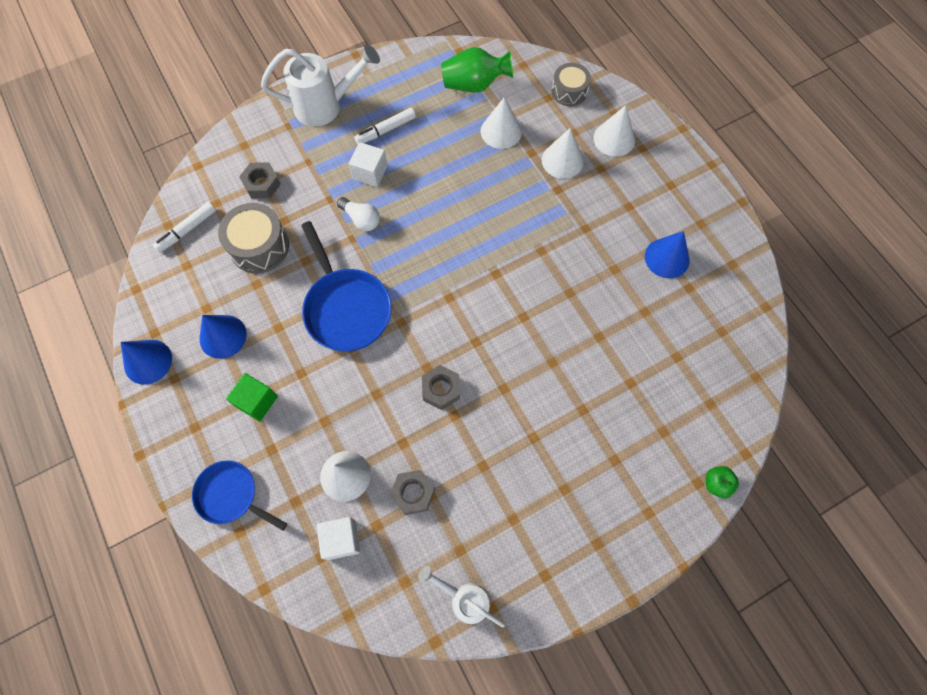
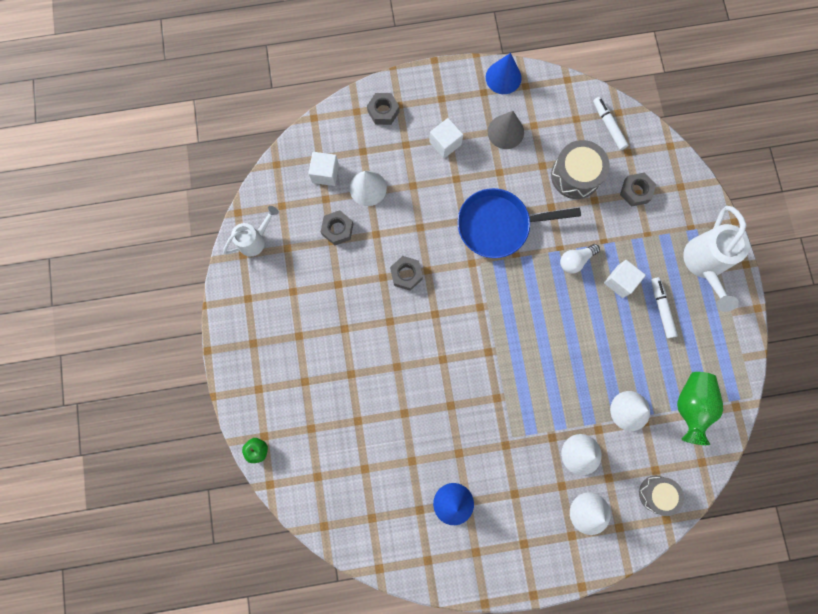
camera: 110 degrees right, 10 degrees up
(223, 336) = (505, 132): blue cone -> grey cone
(231, 495) = (383, 111): blue pan -> grey nut
(257, 401) = (445, 143): green cube -> white cube

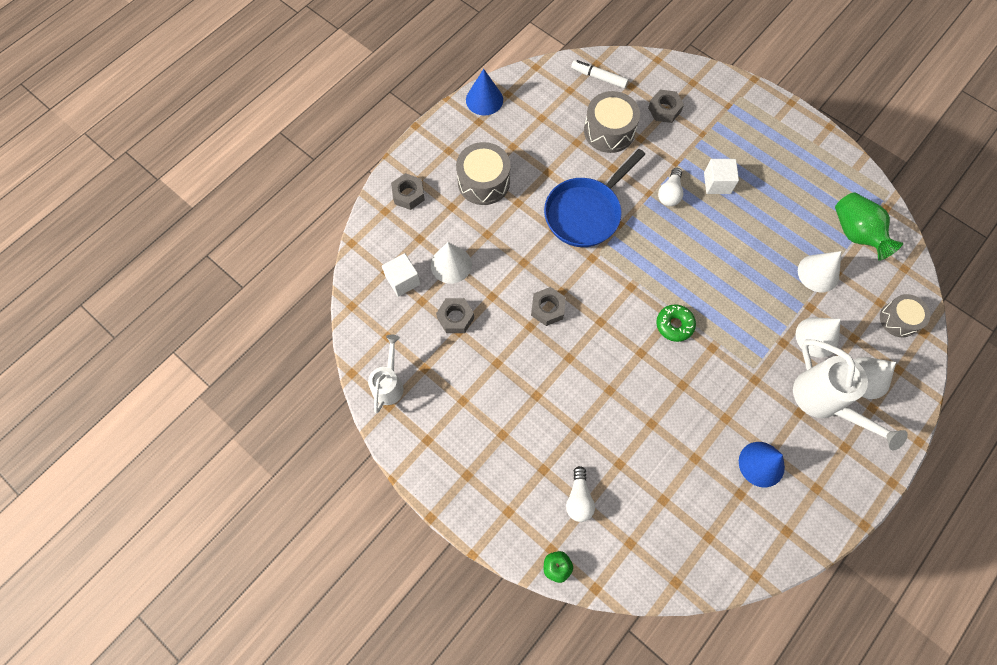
camera: 40 degrees left, 10 degrees down
(310, 420) = (578, 498): none -> white light bulb
(445, 143) = (483, 182): white cube -> grey drum
(485, 359) = (674, 325): none -> green donut
(505, 132) = (524, 138): grey cone -> none
(661, 308) = (765, 179): white marker -> none
(704, 264) = (763, 125): white watering can -> white watering can (824, 401)

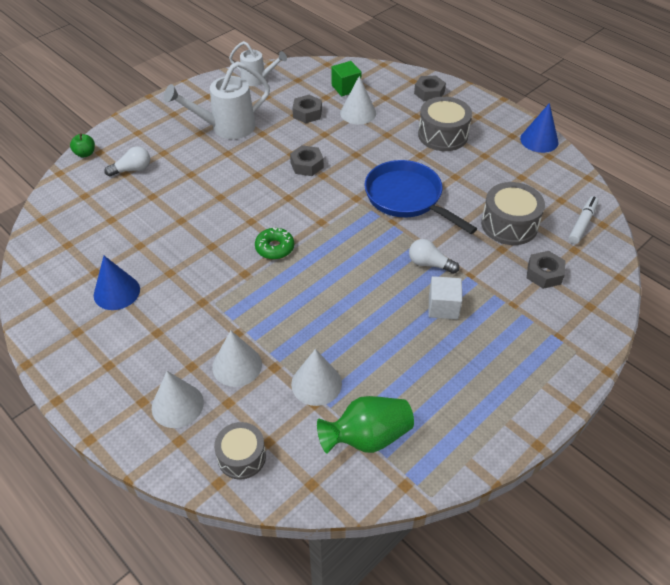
camera: 95 degrees right, 20 degrees down
(403, 280) = (346, 88): white cube -> green cube
(578, 498) = (132, 169): white light bulb -> white light bulb turned 150 degrees clockwise
(824, 401) = (162, 356): white watering can -> white watering can (226, 127)

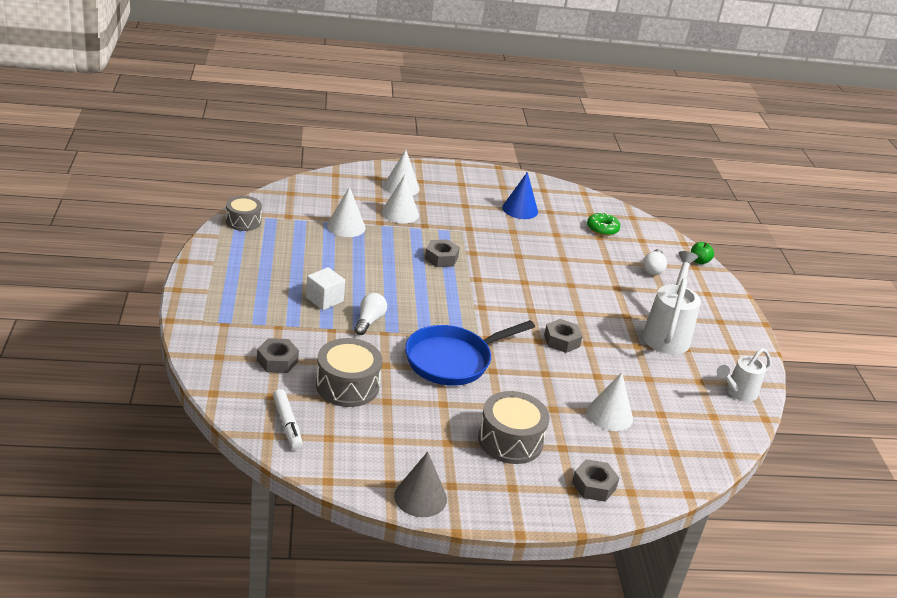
camera: 125 degrees right, 15 degrees down
(241, 457) = (339, 186): grey drum -> grey drum (243, 221)
(275, 248) = (481, 275): green donut -> green donut (602, 229)
(307, 113) = (642, 386): grey nut -> grey nut (441, 258)
(346, 88) = (664, 436): green cube -> none
(367, 437) = (286, 220): green vase -> none
(407, 198) = (452, 360): blue pan -> blue pan turned 150 degrees clockwise
(429, 264) = (369, 321): white light bulb -> white light bulb turned 45 degrees counterclockwise
(539, 140) = (420, 497): blue cone -> grey cone

